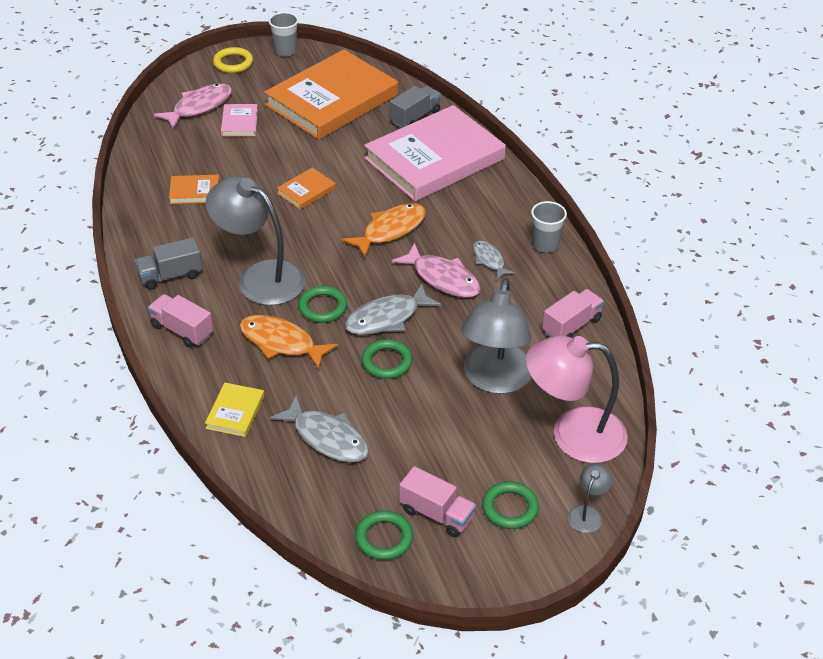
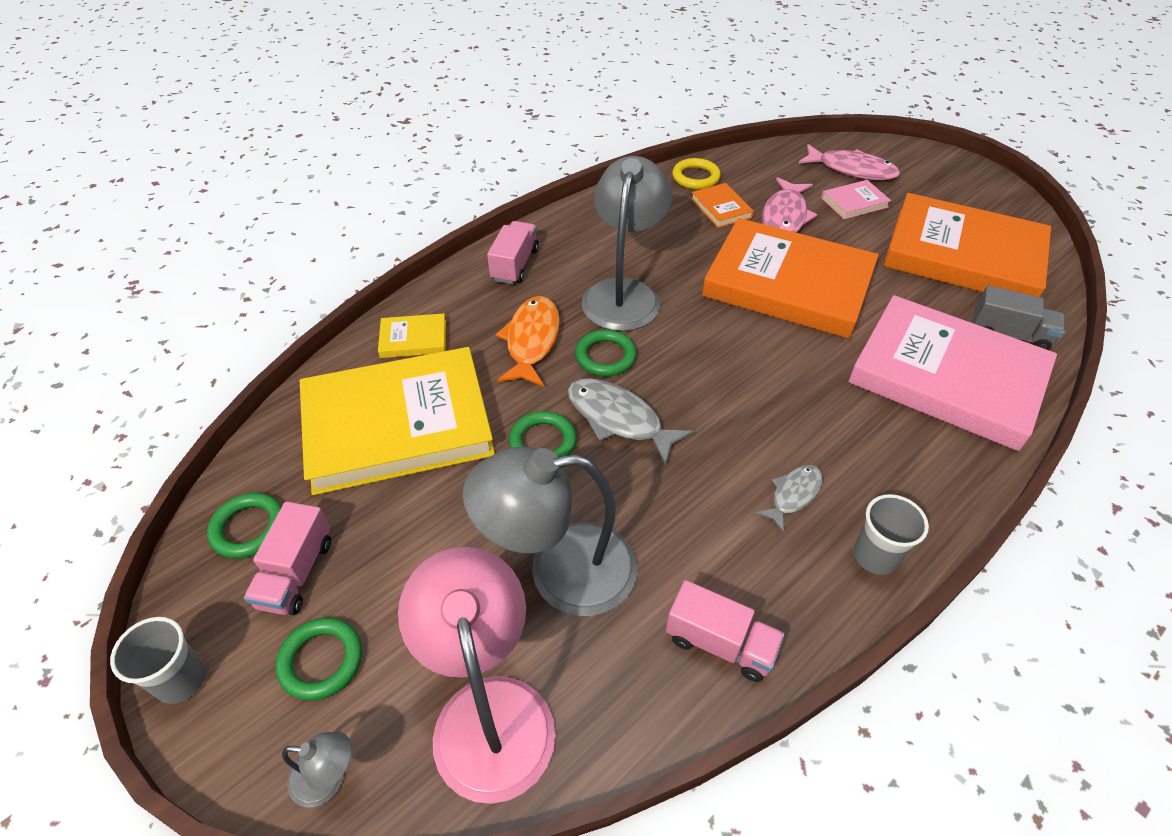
camera: 70 degrees right, 5 degrees up
(170, 275) = (588, 233): grey truck -> none
(233, 63) = (945, 168): yellow ring -> yellow ring (695, 177)
(285, 51) = (1008, 195): grey cup -> grey cup (181, 679)
(306, 191) = (788, 284): orange book -> orange book, size x2.45
(327, 438) = (398, 425): grey fish -> yellow book
(390, 230) = (776, 375): orange fish -> none
(442, 278) = (723, 453): pink fish -> pink fish (784, 216)

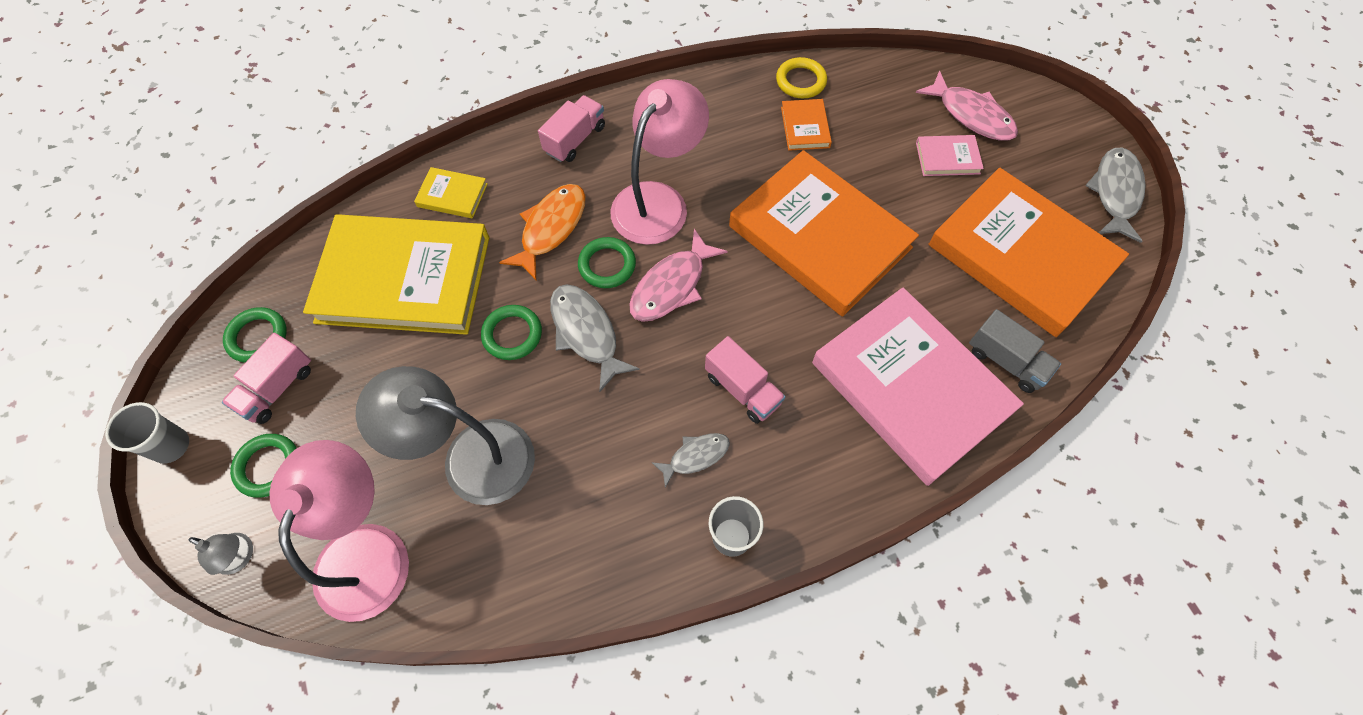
camera: 20 degrees right, 15 degrees up
(624, 293) = (658, 201): grey lamp -> pink lamp
(720, 643) = (562, 563): pink truck -> pink truck (742, 389)
(784, 216) = (863, 155): pink fish -> pink fish (672, 285)
(1000, 195) = (1115, 193): none -> grey fish

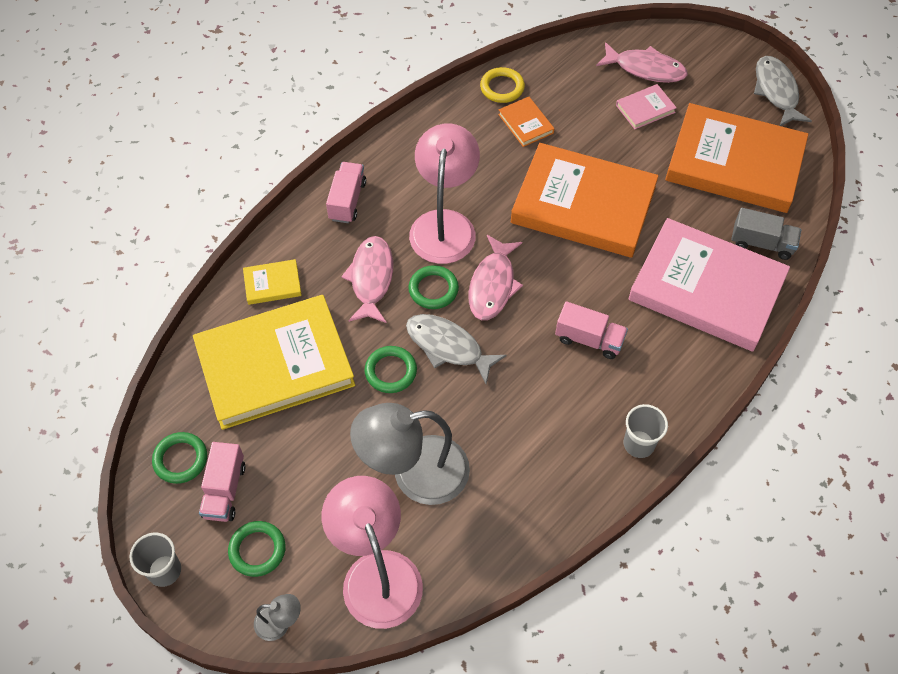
camera: 25 degrees left, 5 degrees down
(551, 228) = (371, 279): orange fish -> pink fish
(695, 456) = (582, 401): grey fish -> none

